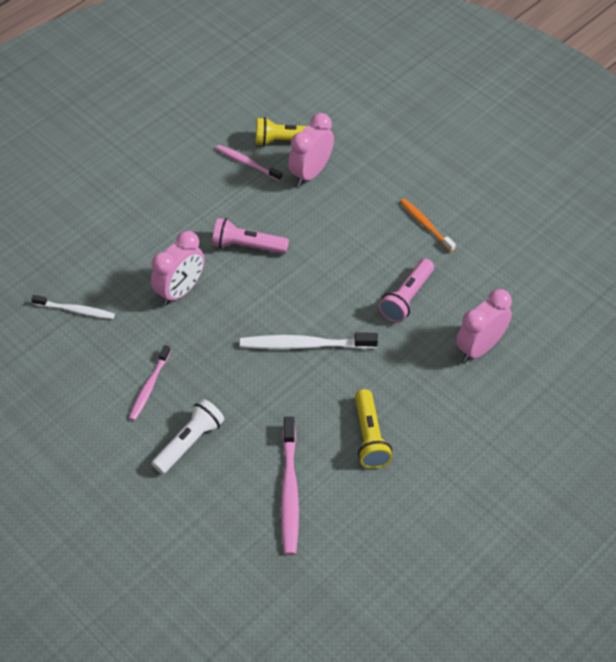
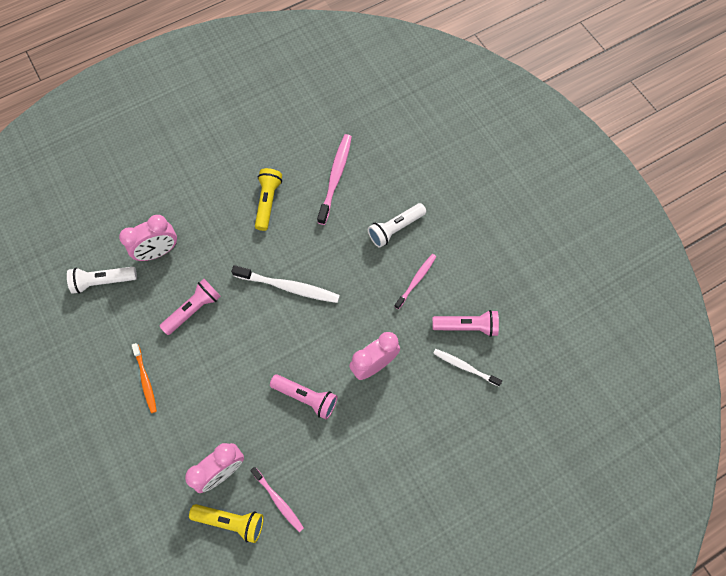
camera: 165 degrees left, 15 degrees up
(78, 351) = (466, 326): none -> pink flashlight
(526, 302) = (103, 281): none -> white flashlight

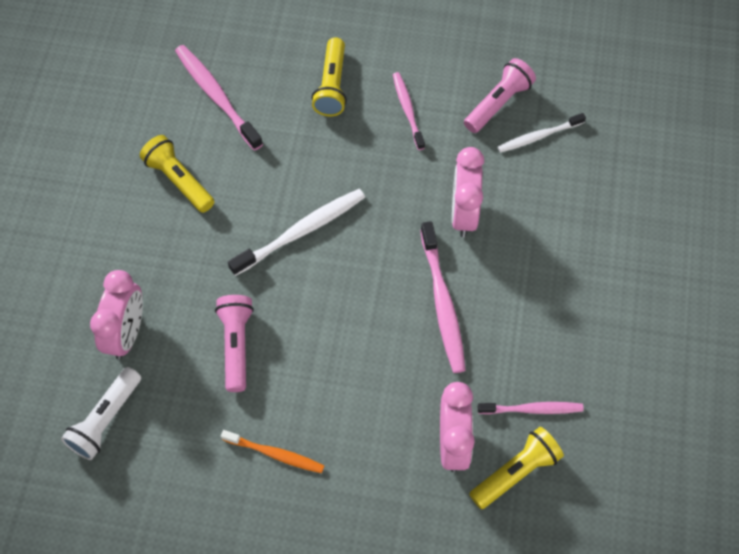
camera: 50 degrees left, 5 degrees down
(306, 397) = (442, 303): pink flashlight -> pink toothbrush
(395, 228) = (332, 86): white flashlight -> yellow flashlight

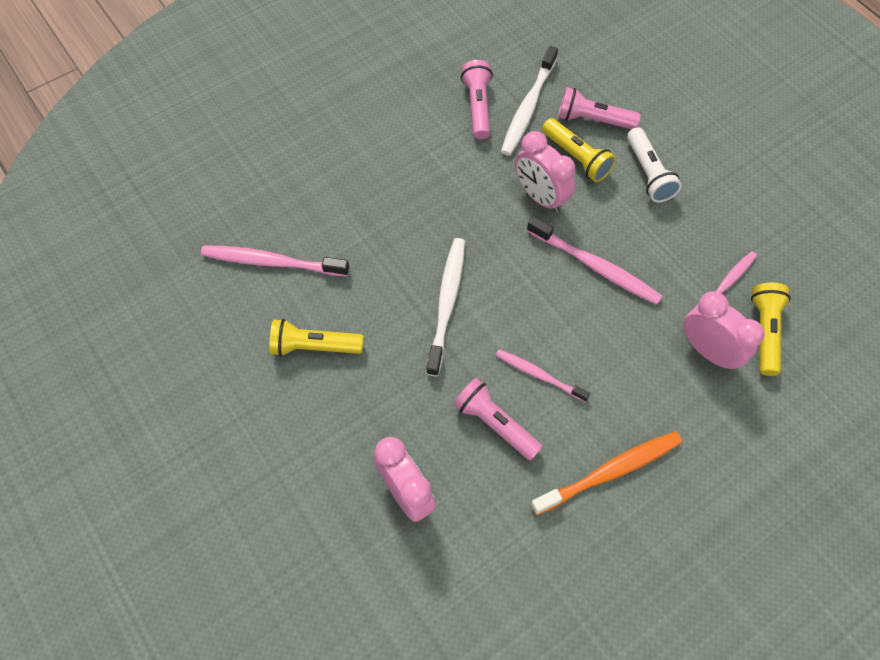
camera: 45 degrees left, 0 degrees up
(106, 419) = (464, 570): white flashlight -> white flashlight (648, 173)
(275, 454) = (610, 472): orange toothbrush -> orange toothbrush, size x1.59
(332, 86) = (350, 185): yellow flashlight -> yellow flashlight (576, 157)
(407, 110) = (423, 159): pink toothbrush -> pink toothbrush (539, 375)
(538, 136) = (528, 107): white toothbrush -> white toothbrush, size x1.59
(581, 190) = (593, 120): none -> pink flashlight

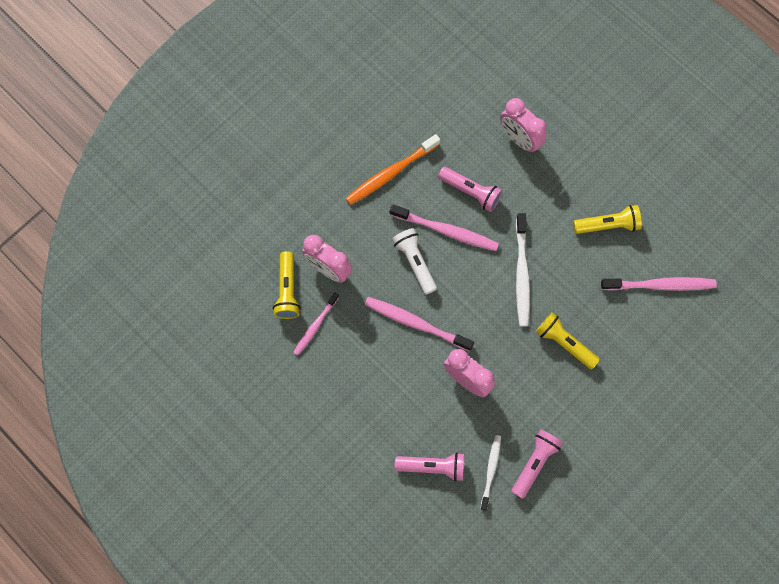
camera: 170 degrees right, 10 degrees up
(478, 107) = (534, 463): pink flashlight -> pink flashlight turned 135 degrees counterclockwise
(528, 107) = (491, 470): white toothbrush -> white toothbrush, size x0.63
(539, 375) = (446, 231): pink toothbrush -> pink toothbrush, size x1.59
(576, 157) = (442, 423): yellow flashlight -> yellow flashlight (564, 343)
(648, 173) = (381, 418): white flashlight -> white flashlight (415, 262)

